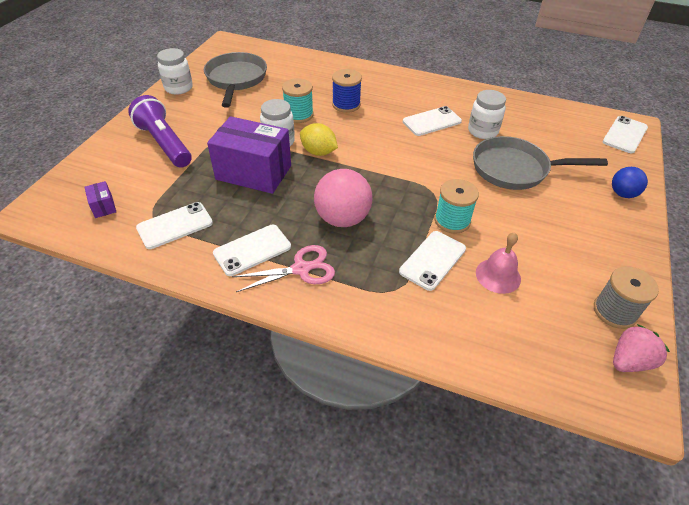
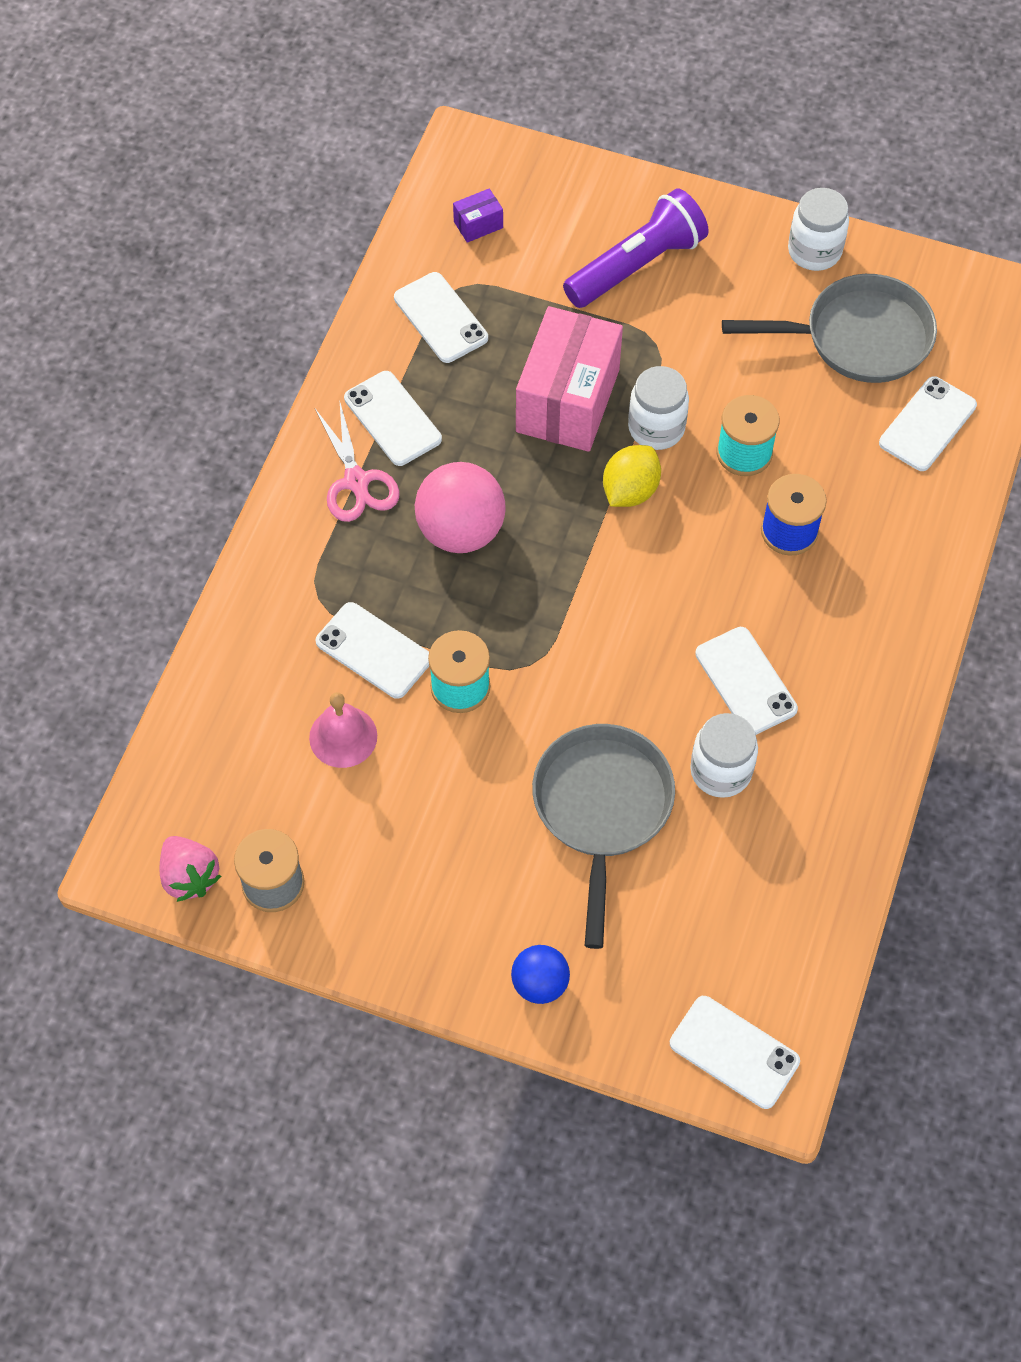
camera: 90 degrees right, 15 degrees up
(254, 172) = (568, 400): purple box -> pink box
(289, 66) = (927, 424): none -> white phone

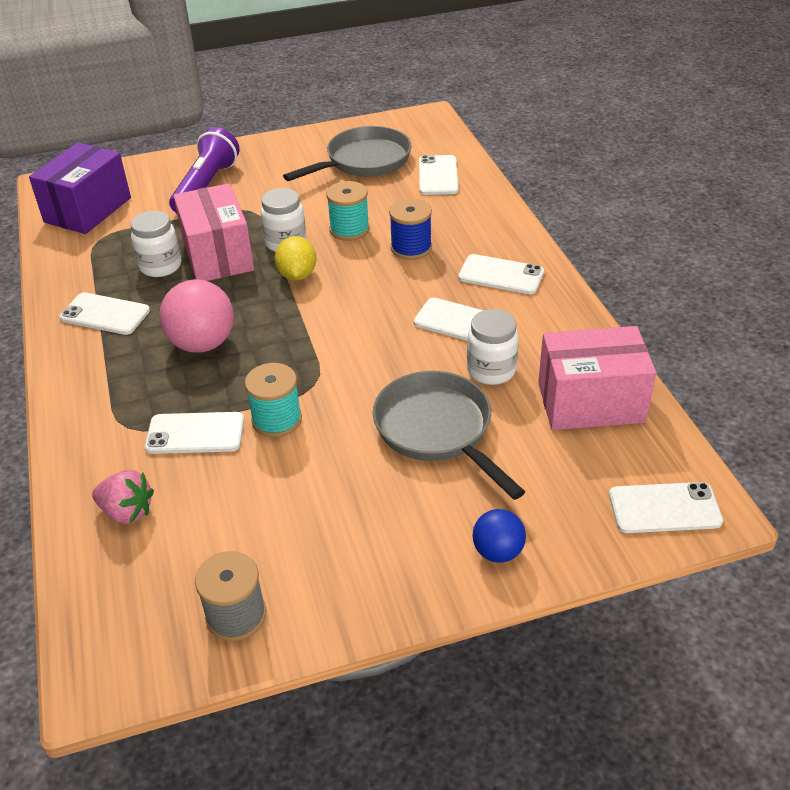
camera: 35 degrees left, 20 degrees down
(190, 876) = (160, 654): pink strawberry -> pink strawberry (127, 512)
(343, 736) = (214, 493): pink bell -> none
(356, 481) = (105, 355): pink scissors -> none
(441, 318) = (98, 257): white phone -> white phone (501, 275)
(478, 225) = (88, 210): purple box -> purple box, size x2.45
(783, 884) = (590, 402): none -> pink box
(814, 251) = (304, 142): white jar -> white jar (160, 266)

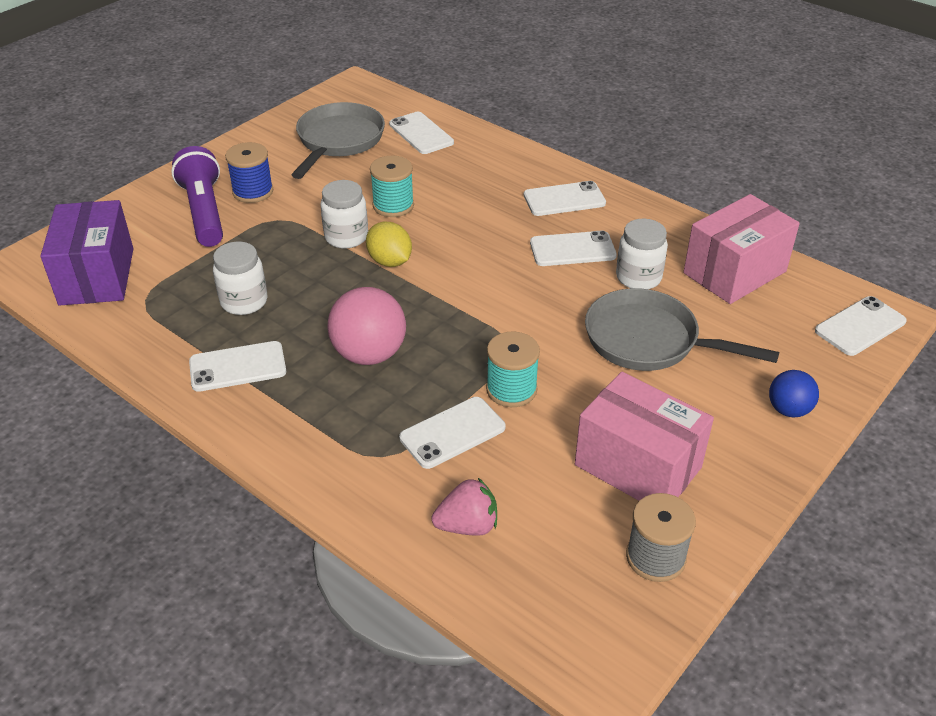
camera: 35 degrees left, 0 degrees up
(218, 255) = (292, 271): pink box -> pink box (638, 466)
(411, 248) = (466, 203): blue spool -> blue spool (253, 191)

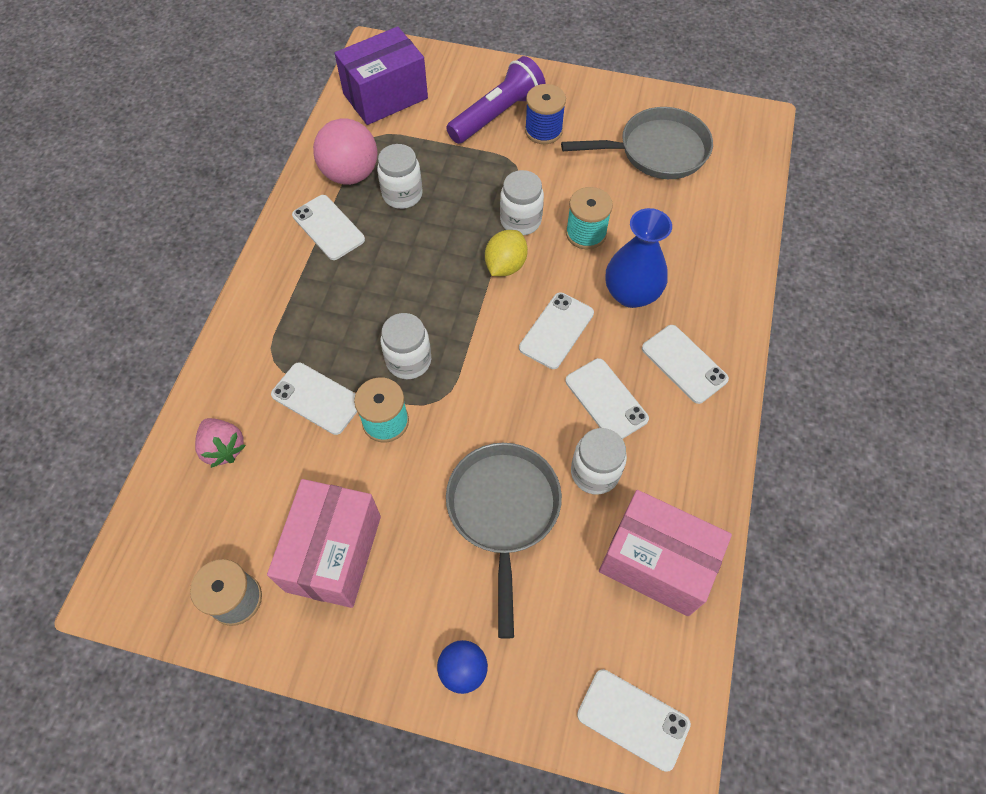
camera: 65 degrees right, 20 degrees up
(369, 354) = (381, 303): pink ball -> pink ball (350, 174)
(421, 133) = (714, 205): white phone -> white phone (556, 330)
(452, 354) = (408, 361): none -> white jar
(476, 202) = (631, 294): none -> blue vase

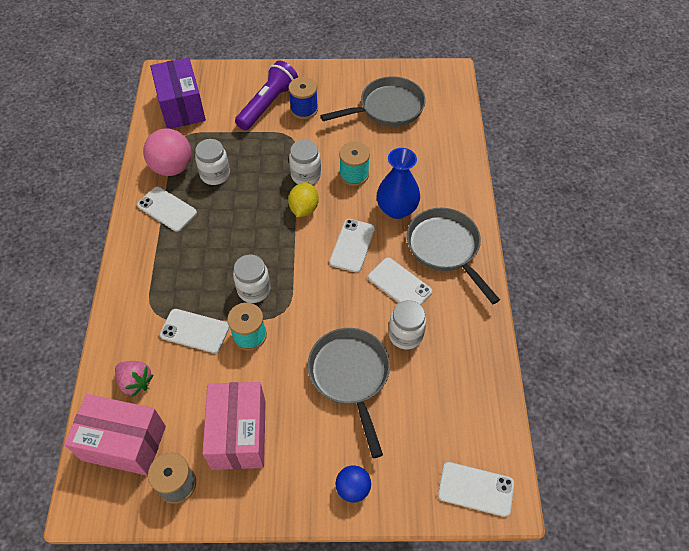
camera: 15 degrees left, 5 degrees down
(385, 96) = (182, 107): purple box -> purple box turned 60 degrees counterclockwise
(656, 563) = (463, 384): pink box -> pink box (124, 443)
(684, 364) = (445, 248): white phone -> grey pan

